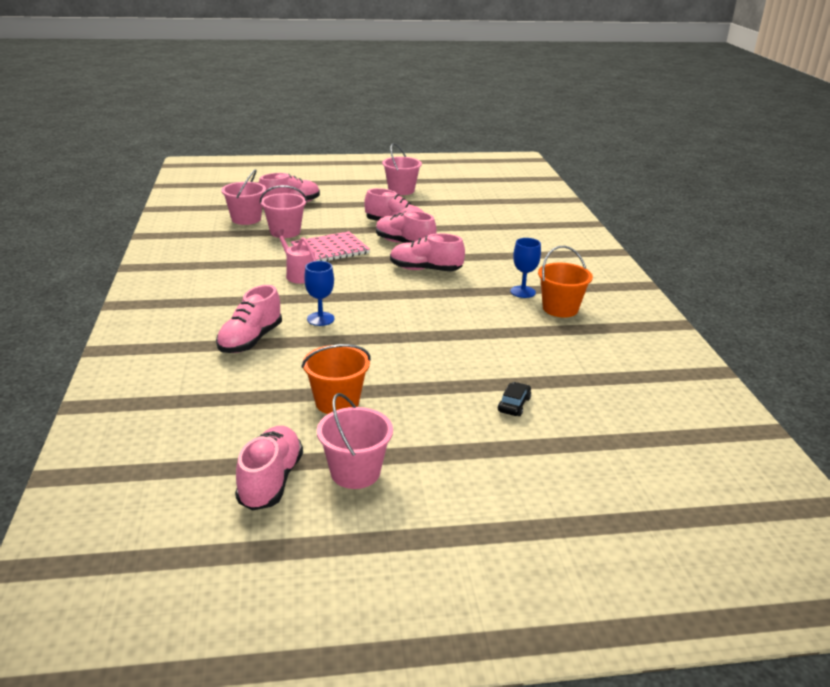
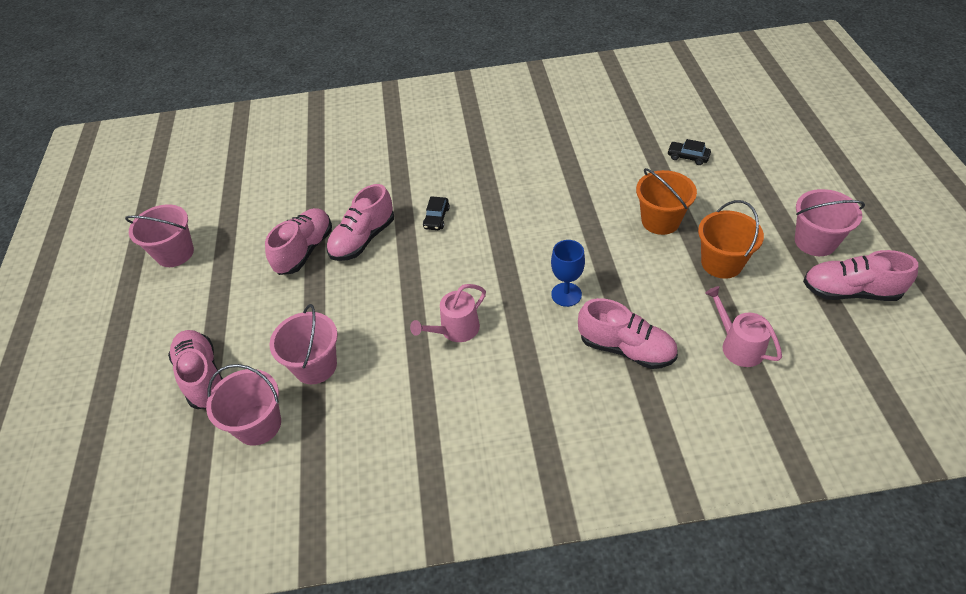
camera: 85 degrees left, 20 degrees up
(229, 395) = (738, 346): none -> pink watering can
(330, 250) = (380, 308): pink notebook -> none
(425, 270) = (436, 218): pink shoe -> black car
(522, 292) = (485, 148): blue goblet -> none
(560, 309) = (517, 126): orange bucket -> orange bucket (660, 221)

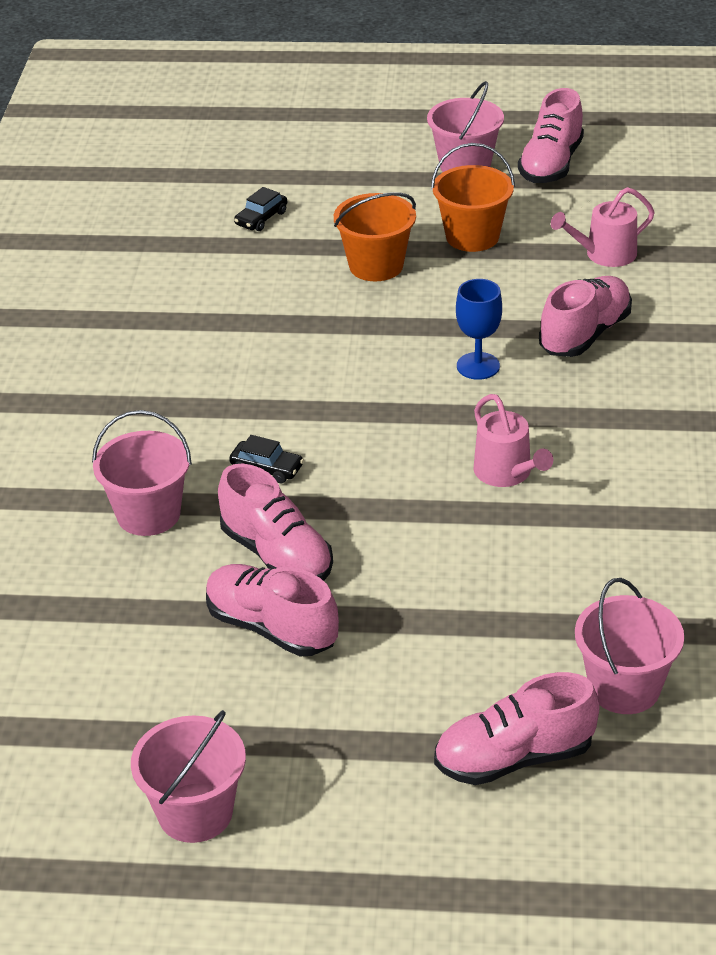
camera: 80 degrees left, 10 degrees down
(315, 366) = (530, 622): pink bucket -> pink bucket (148, 514)

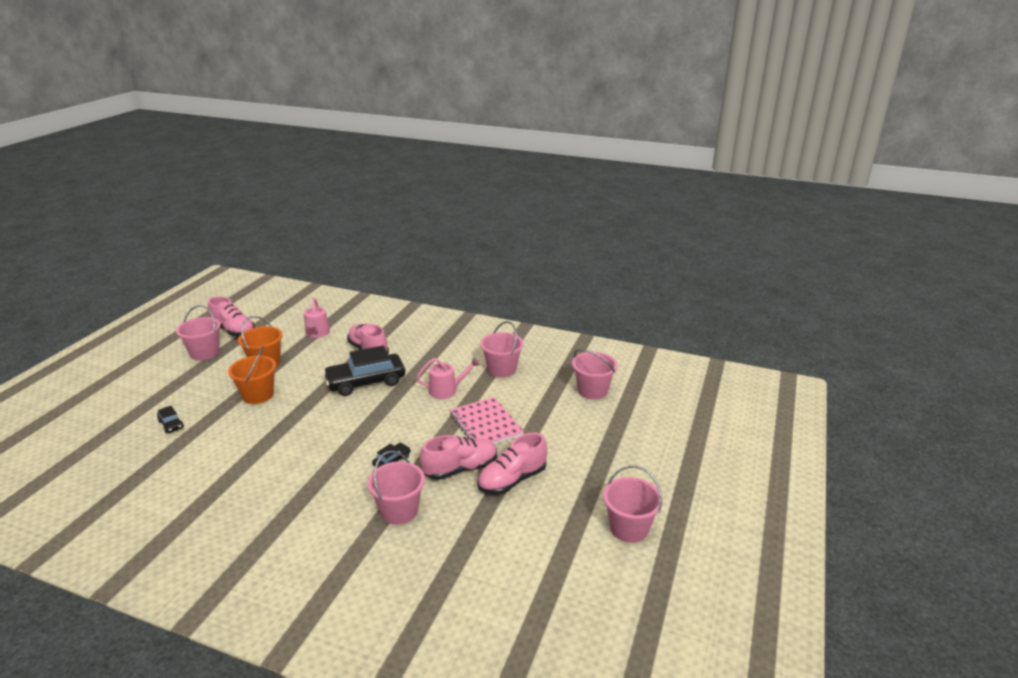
camera: 75 degrees left, 10 degrees down
(421, 553) = (485, 424): none -> pink notebook
(478, 366) = (366, 382): blue goblet -> black car
(514, 758) = (622, 426): pink shoe -> none
(626, 529) = (502, 369): none -> pink bucket

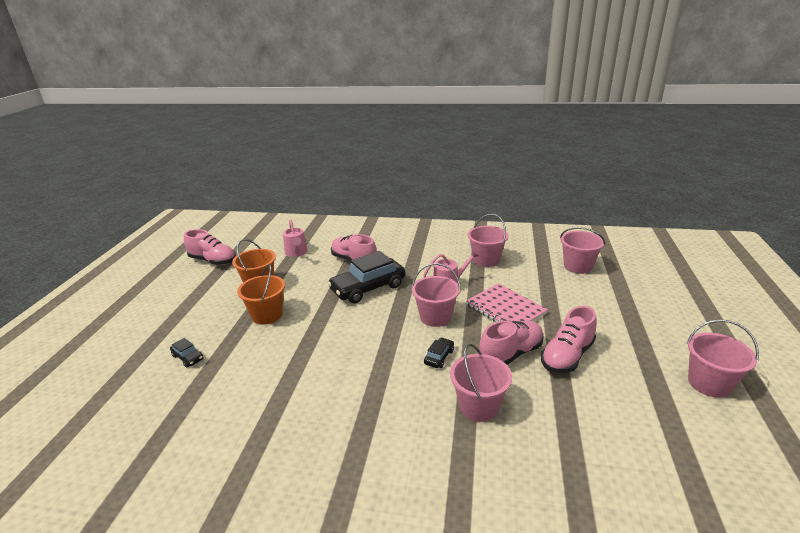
camera: 10 degrees left, 0 degrees up
(205, 353) = (193, 284): pink bucket -> pink bucket (435, 317)

